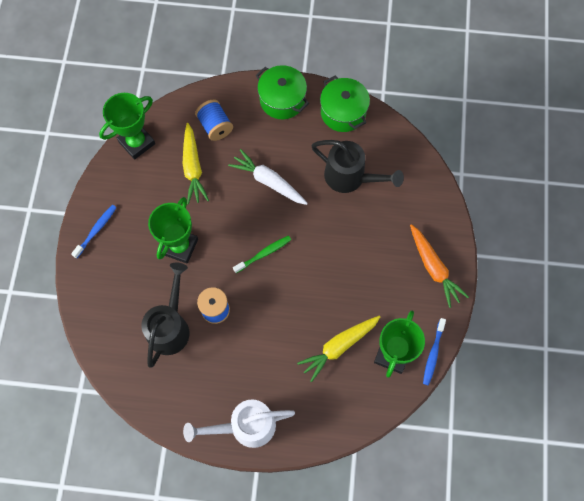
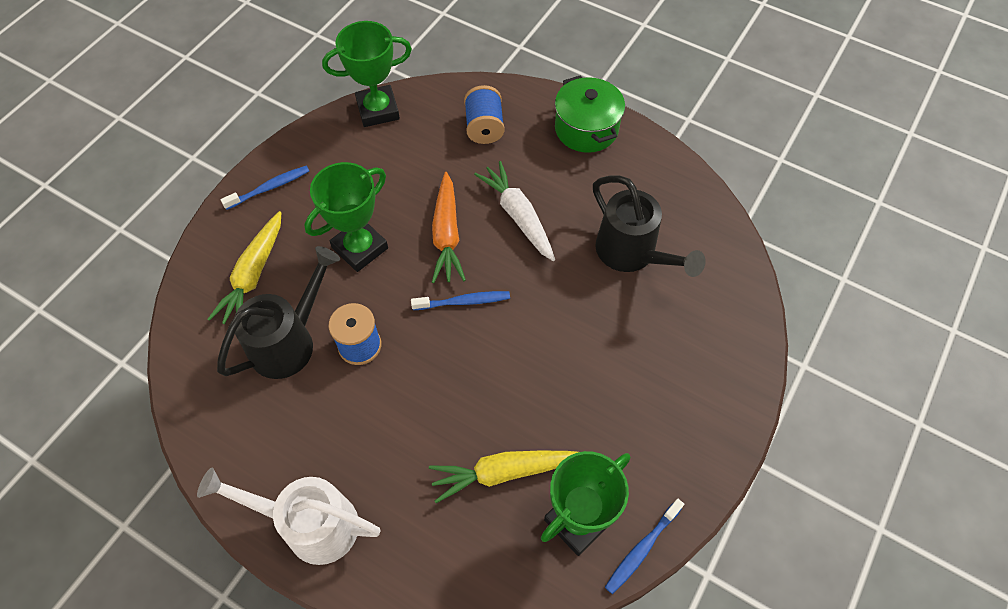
camera: 25 degrees right, 10 degrees down
(193, 168) = (430, 163): yellow carrot -> yellow carrot (253, 275)
(263, 254) = (463, 302): green toothbrush -> blue toothbrush
(343, 112) = (660, 172): green pot -> none
(433, 268) = (698, 423): orange carrot -> orange carrot (447, 235)

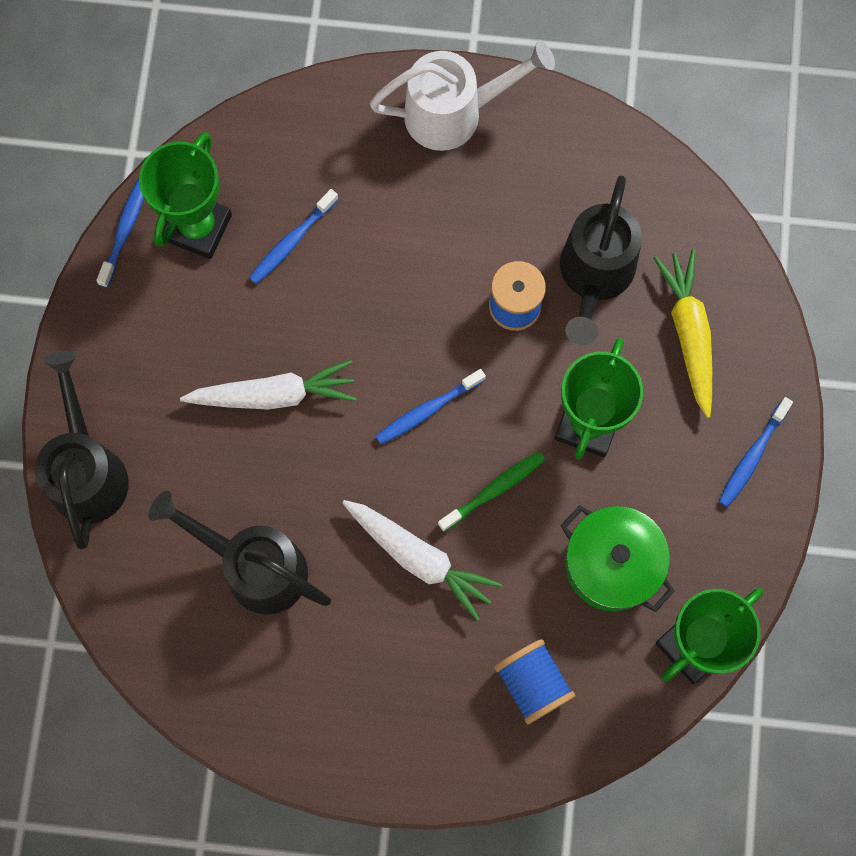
camera: 155 degrees right, 15 degrees up
(447, 235) = (494, 490): orange carrot -> green toothbrush
(503, 472) = (292, 241): yellow carrot -> blue toothbrush
(571, 359) = (274, 395): none -> white carrot
(586, 129) = (392, 747): green pot -> green pot (612, 564)
(734, 364) = (88, 470): none -> black watering can

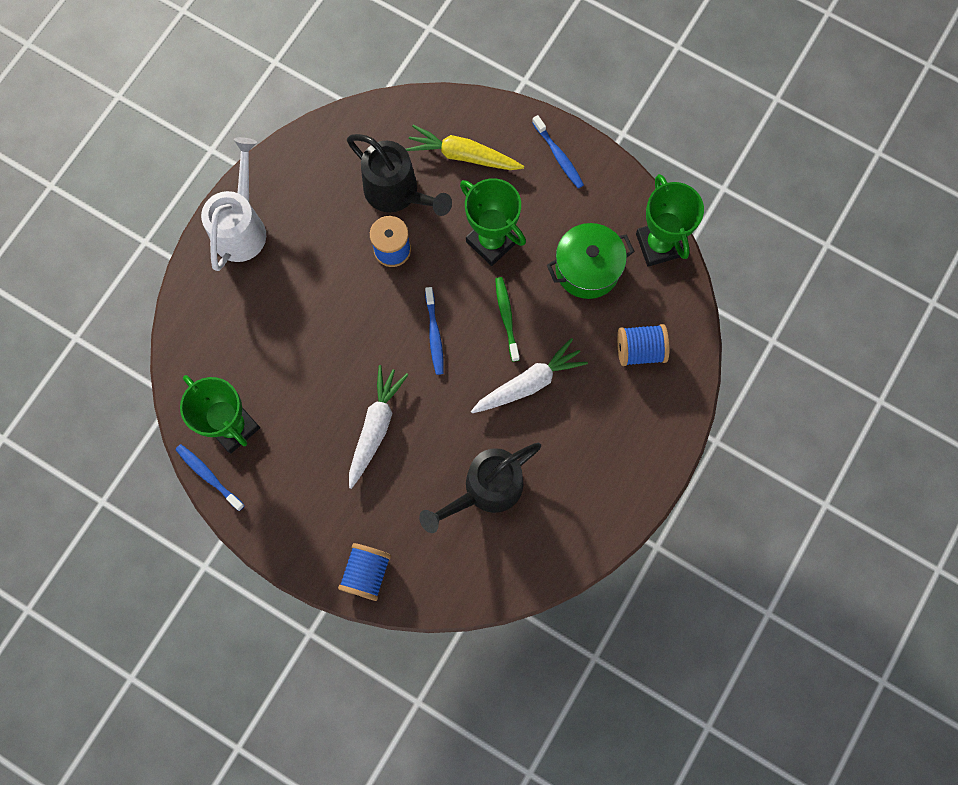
camera: 65 degrees left, 0 degrees up
(88, 470) = (367, 573): black watering can -> blue spool
(292, 241) = (275, 369): blue toothbrush -> none

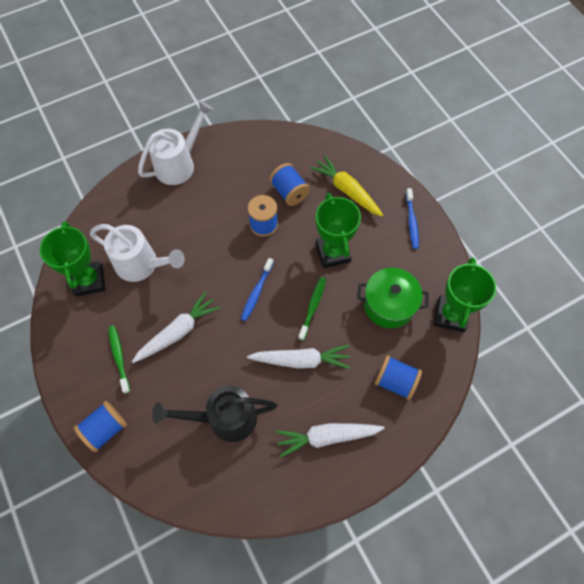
camera: 30 degrees right, 10 degrees down
(208, 476) = (52, 303): blue toothbrush -> none
(282, 375) = (142, 265): none -> white watering can
(329, 492) = (119, 357): none -> green toothbrush
(397, 193) = (289, 192): black watering can -> blue spool
(603, 447) = (327, 437): none -> white carrot

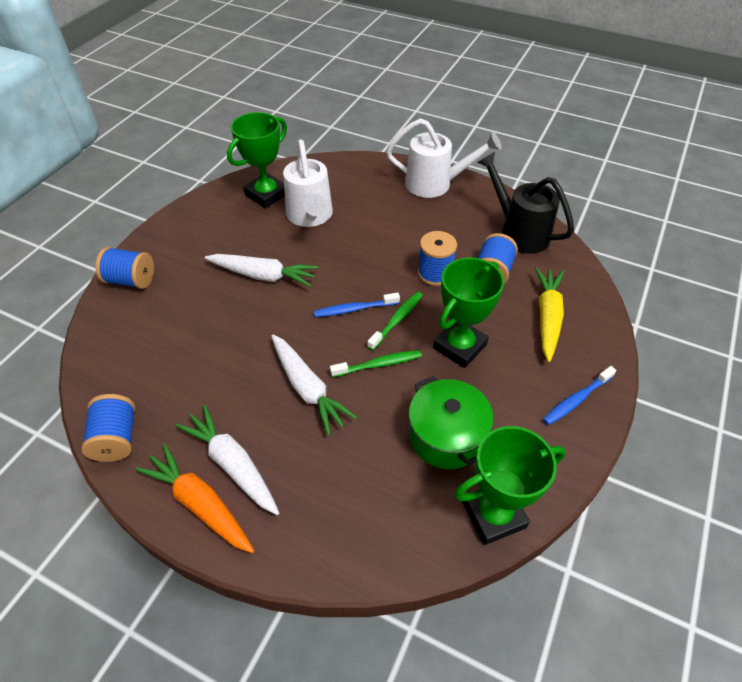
camera: 55 degrees right, 15 degrees down
(119, 357) = (207, 251): green toothbrush -> green toothbrush (397, 320)
(224, 418) = (196, 359): black watering can -> black watering can (518, 232)
(342, 470) = (200, 503): none -> orange carrot
(395, 381) = (352, 499): blue spool -> blue spool (116, 438)

